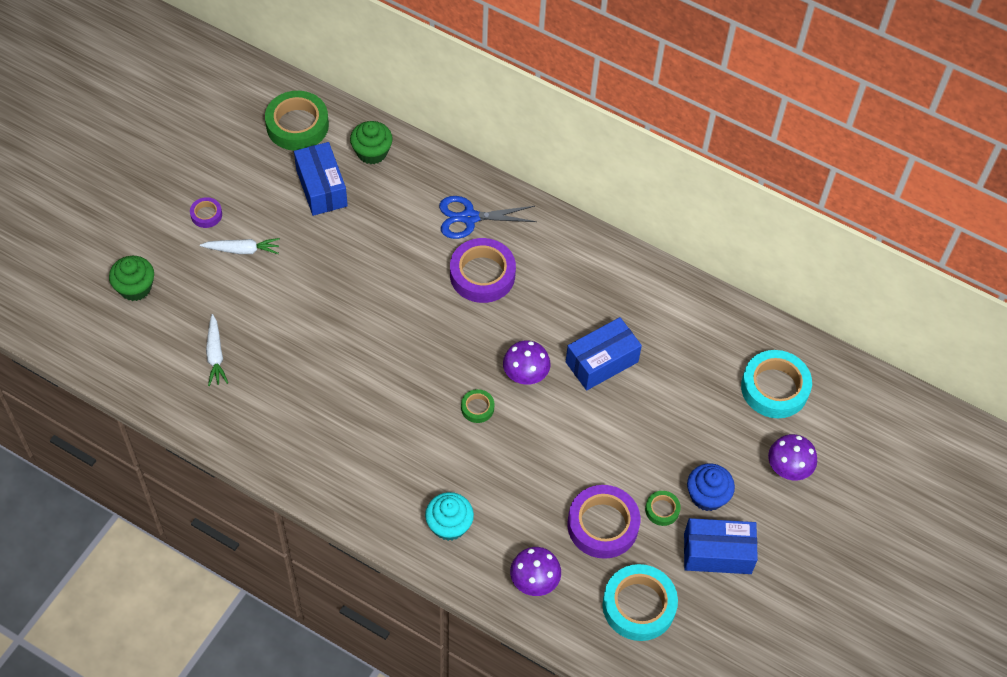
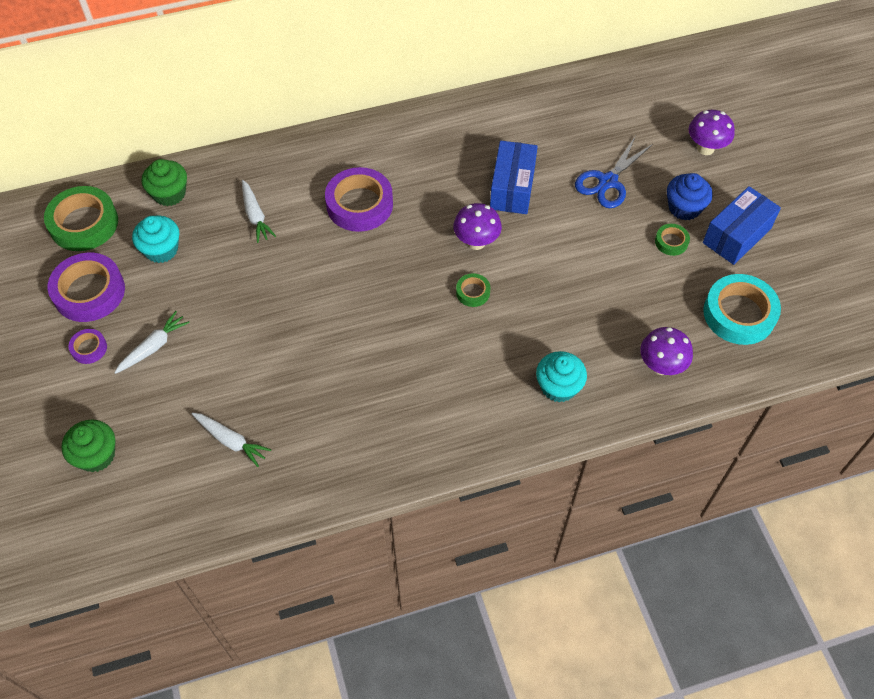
camera: 45 degrees left, 0 degrees up
(321, 188) = (161, 250): blue box -> turquoise cupcake
(406, 219) = (255, 216): none -> white carrot
(469, 218) = (301, 176): blue scissors -> blue scissors (608, 182)
(602, 525) = (651, 287): purple tape -> purple tape (89, 292)
(774, 388) = (633, 108): turquoise tape -> none

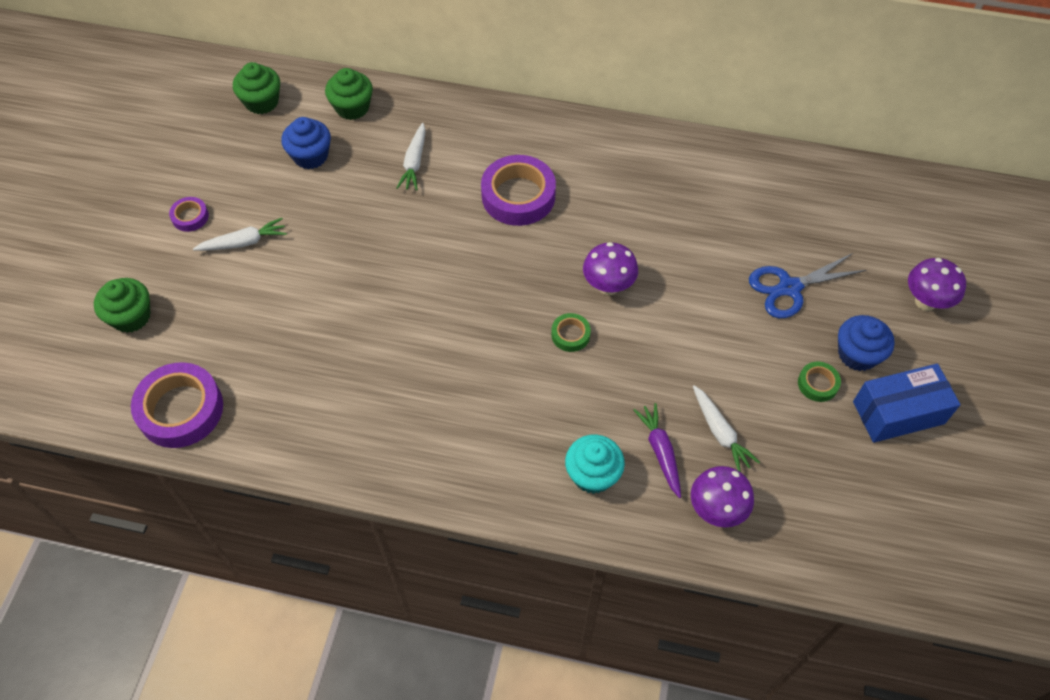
camera: 30 degrees right, 0 degrees up
(84, 223) = (262, 102): green tape -> green cupcake
(89, 292) = (224, 166): purple tape -> purple tape (181, 409)
(161, 250) = (310, 156): turquoise cupcake -> blue cupcake
(231, 441) = (250, 363): white carrot -> white carrot (720, 432)
(512, 188) = (682, 248): blue box -> none
(595, 345) = (660, 451): none -> purple carrot
(739, 314) = (843, 499): turquoise tape -> none

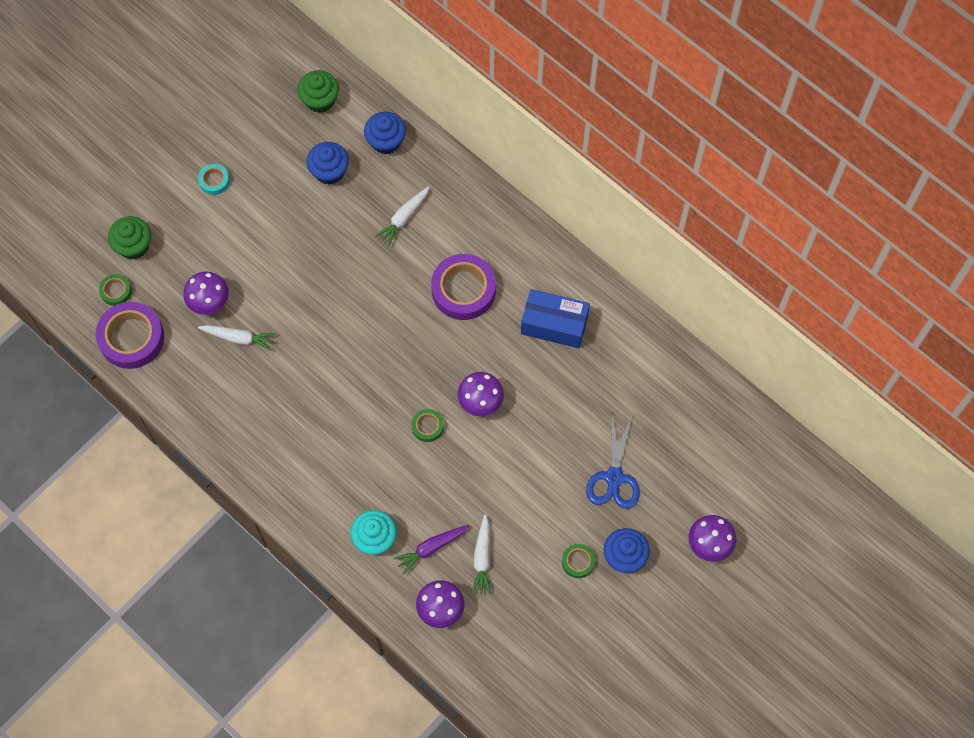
camera: 30 degrees right, 10 degrees up
(135, 371) = (116, 291): none -> green tape
(190, 217) = (214, 181): purple tape -> turquoise tape
(244, 242) = (241, 224): white carrot -> white carrot (238, 338)
(253, 332) = (209, 303): none -> purple mushroom
(352, 107) = (386, 141): green cupcake -> blue cupcake
(660, 451) = (431, 548): purple carrot -> purple carrot turned 135 degrees counterclockwise
(789, 288) = (614, 477): blue scissors -> blue scissors turned 90 degrees counterclockwise
(898, 412) = (619, 615): blue box -> blue box (554, 324)

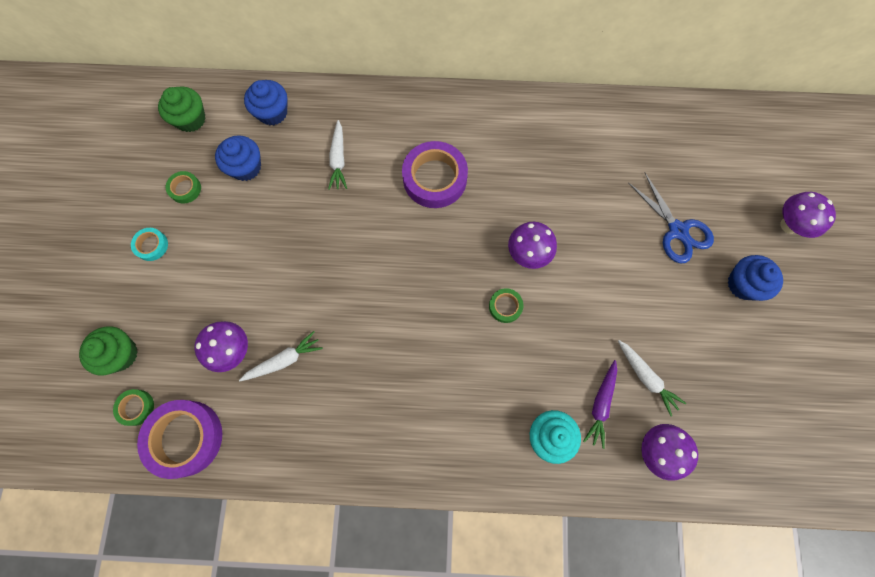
camera: 40 degrees left, 5 degrees up
(554, 324) = (526, 152): blue box -> none
(578, 562) = (716, 318): green tape -> green tape (185, 189)

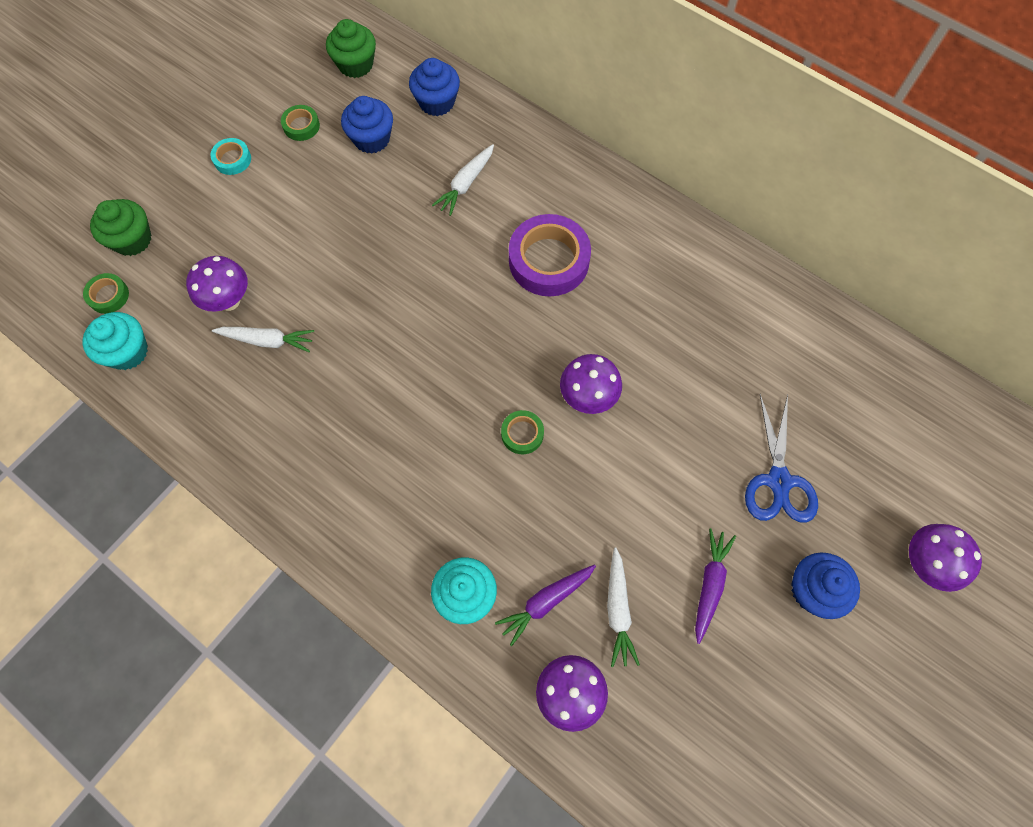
camera: 35 degrees right, 5 degrees down
(185, 438) = (127, 352): purple tape -> turquoise cupcake
(685, 323) = (709, 584): none -> purple carrot

